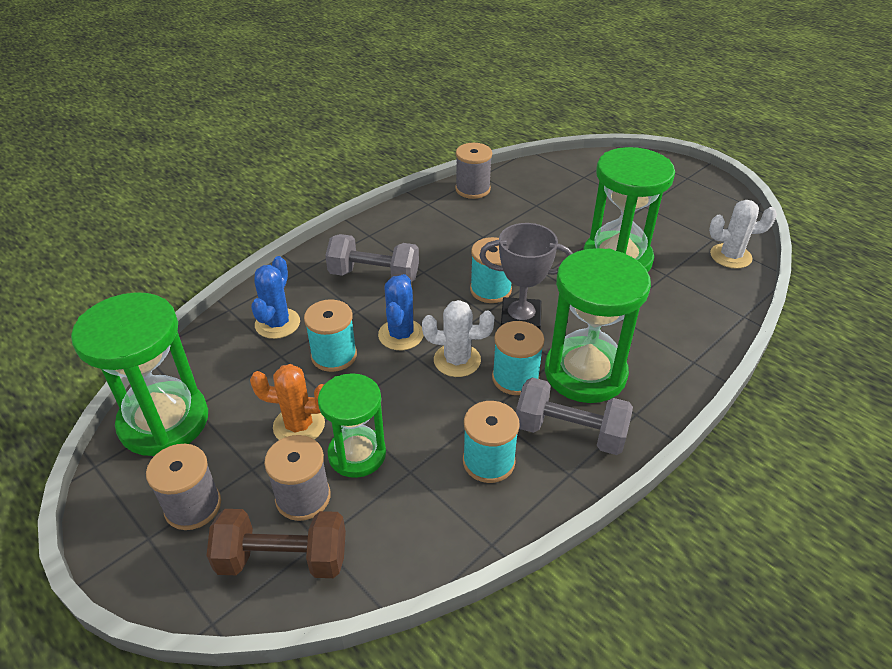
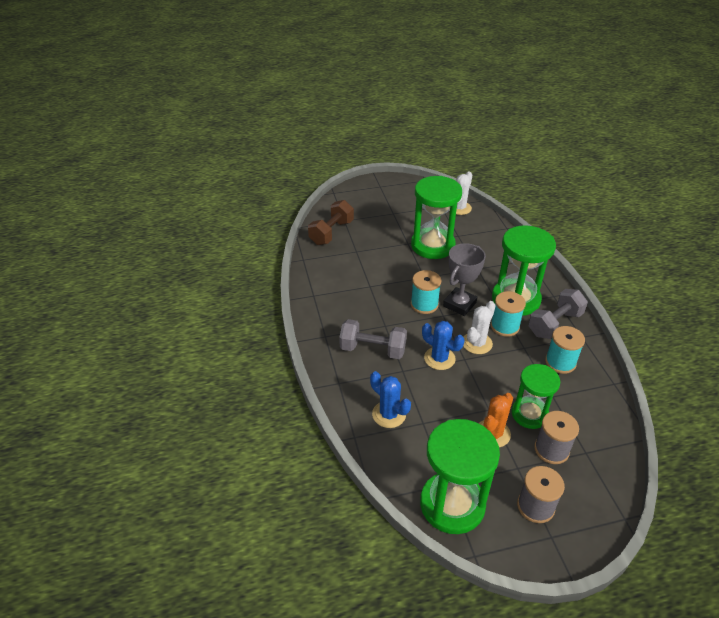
camera: 60 degrees left, 0 degrees up
(283, 559) = (592, 472): brown dumbbell -> brown dumbbell (331, 233)
(334, 355) = (439, 396): turquoise spool -> none
(374, 276) = (373, 349): grey dumbbell -> grey dumbbell turned 60 degrees clockwise
(472, 189) = (315, 269): grey spool -> none

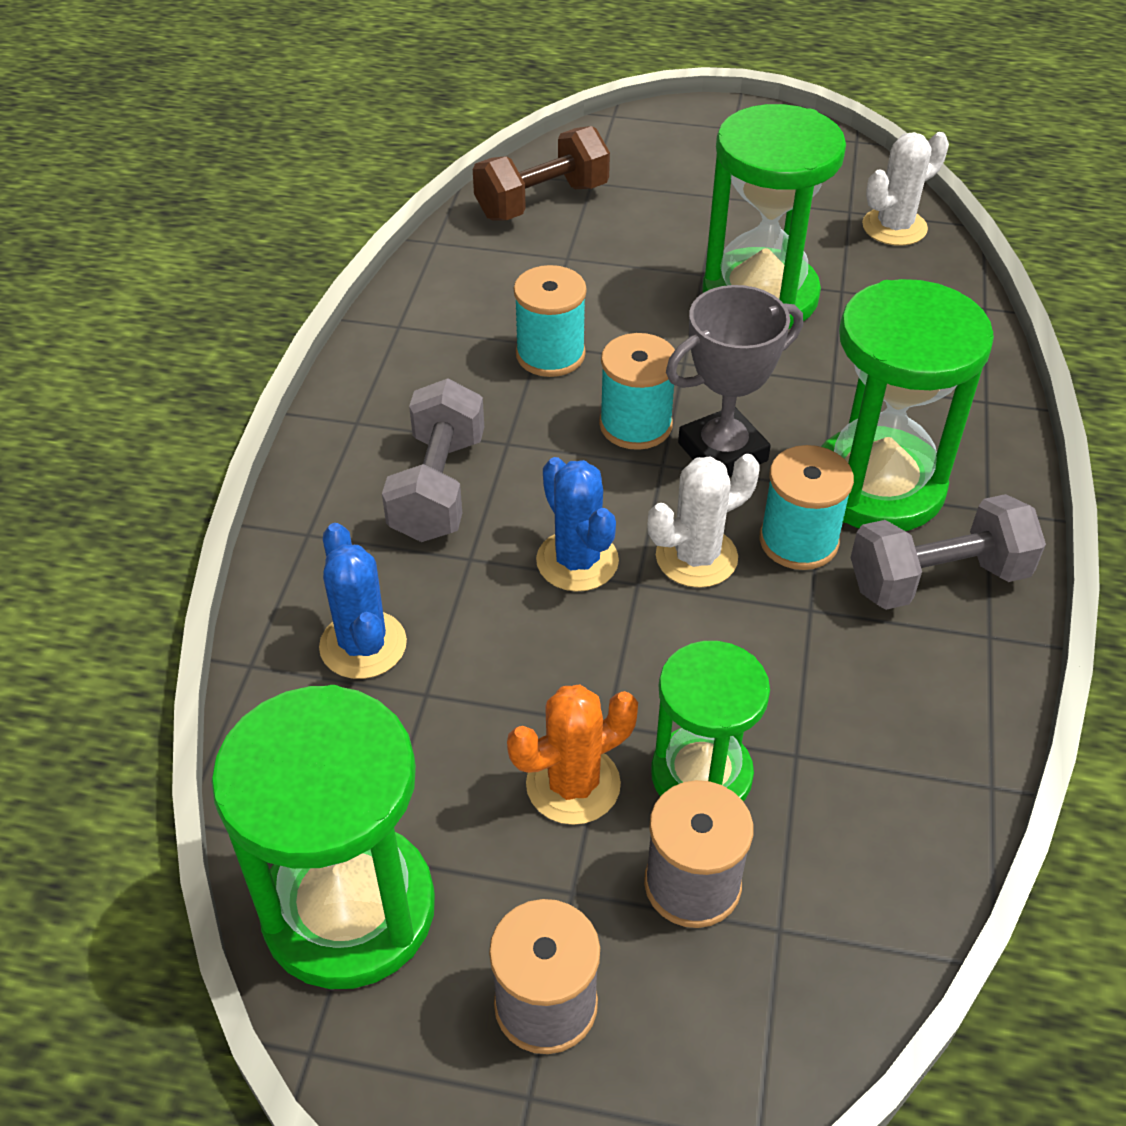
camera: 25 degrees right, 5 degrees up
(373, 349) = (438, 487): grey dumbbell -> grey dumbbell turned 60 degrees clockwise
(560, 362) = (881, 679): turquoise spool -> turquoise spool (550, 354)

